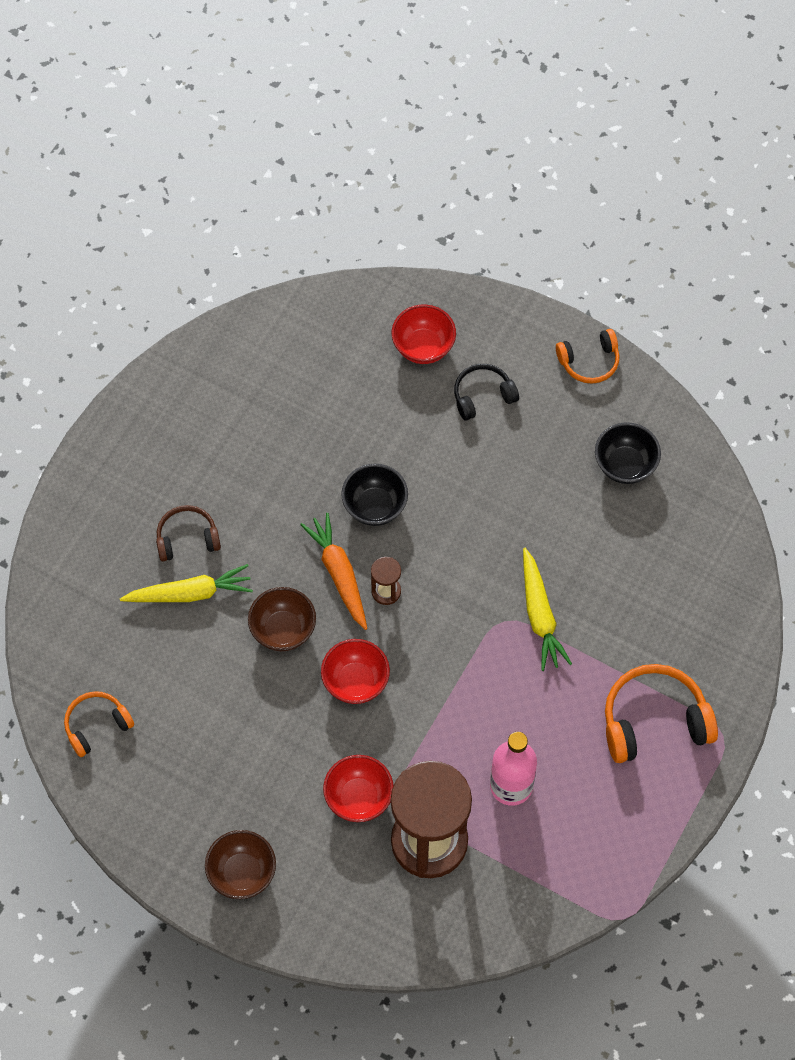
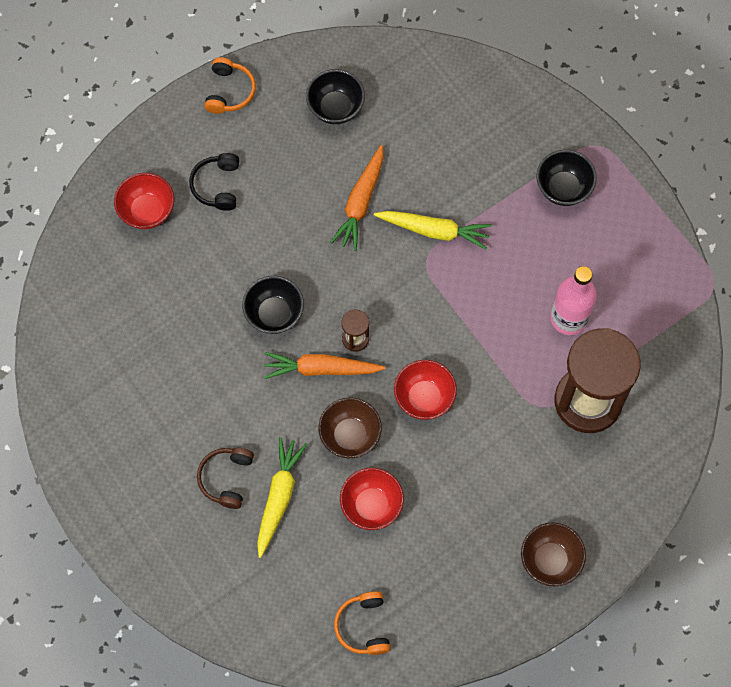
camera: 65 degrees left, 5 degrees up
(358, 798) = (526, 439): red bowl -> red bowl (371, 505)
(534, 533) = (360, 202): none -> orange carrot
(654, 720) = (563, 188): orange headphones -> black bowl

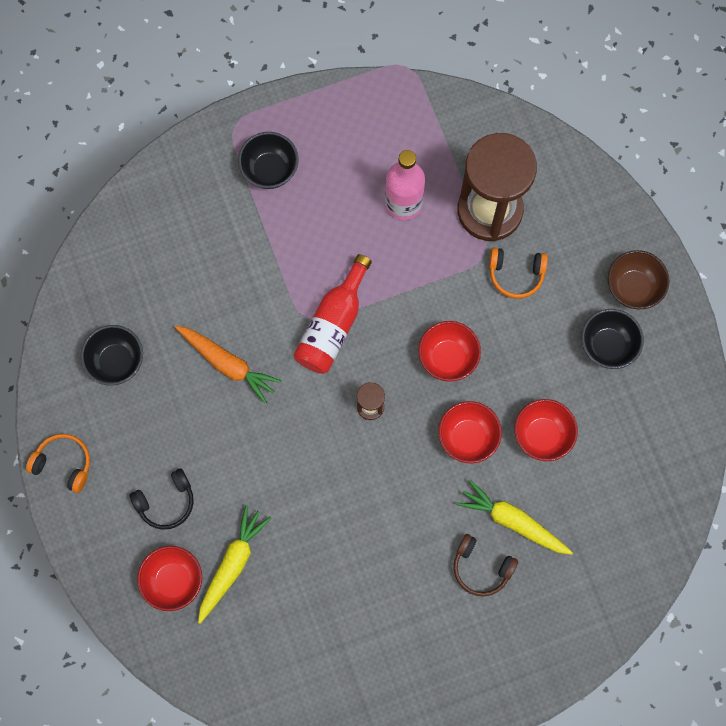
camera: 75 degrees left, 5 degrees up
(217, 185) = (166, 502): black headphones -> black headphones turned 45 degrees counterclockwise
(274, 314) = (322, 479): black bowl -> black bowl (607, 346)
(321, 369) = (392, 447): orange carrot -> none
(350, 435) = (467, 437): brown bowl -> red bowl
(363, 626) = (657, 473): orange headphones -> orange headphones (516, 274)
(425, 285) = (333, 325): none -> red bottle
(434, 231) = (278, 302): yellow carrot -> yellow carrot (232, 564)

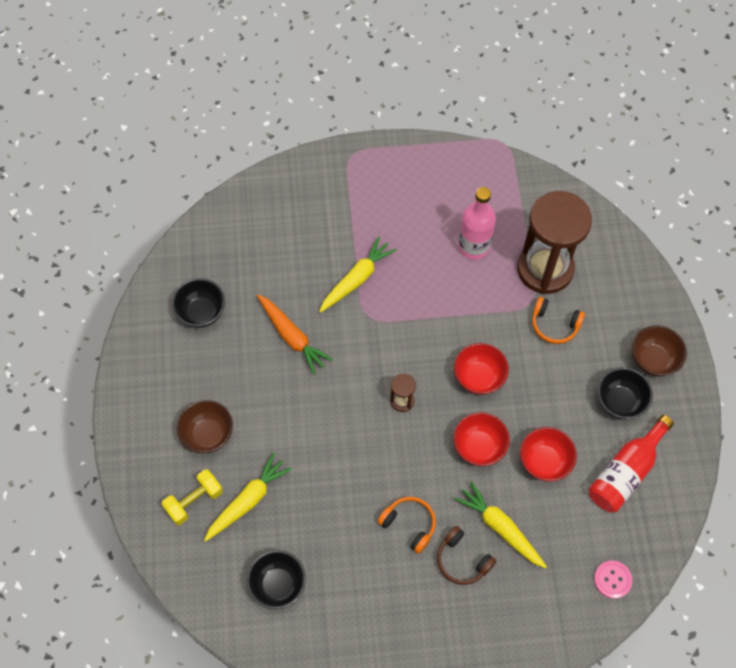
camera: 15 degrees right, 10 degrees down
(64, 463) = (133, 382): orange headphones -> orange headphones (409, 524)
(166, 502) = (208, 435): black headphones -> brown bowl
(173, 581) = (194, 501): red bowl -> yellow dumbbell
(270, 170) = (370, 195): black bowl -> black bowl (278, 585)
(281, 276) = (356, 279): none -> yellow carrot
(333, 325) = (389, 327): red bottle -> red bottle (626, 472)
(644, 546) = (612, 580): none -> pink button

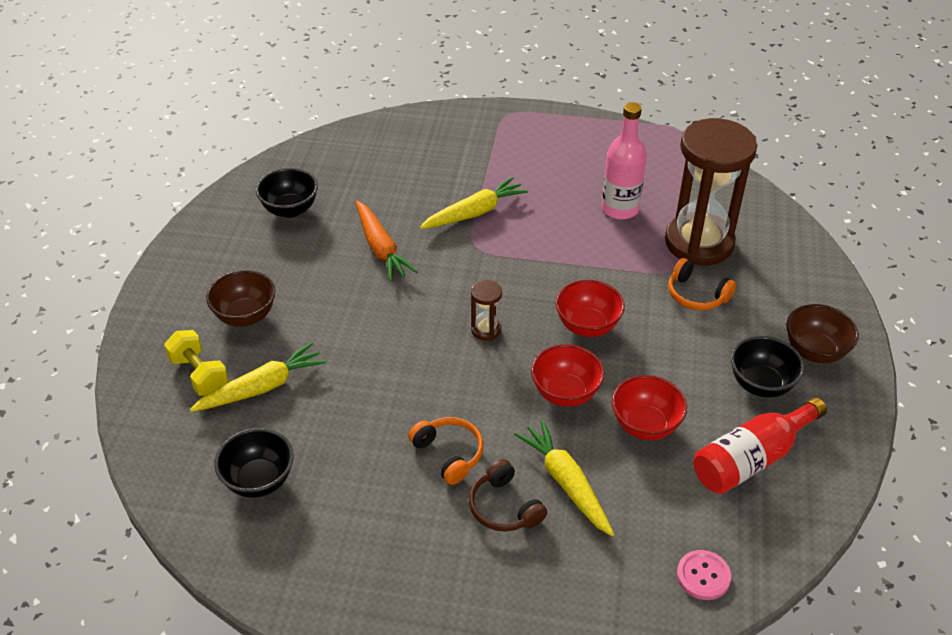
camera: 15 degrees right, 20 degrees down
(194, 501) = (199, 374): yellow dumbbell -> yellow dumbbell turned 75 degrees clockwise

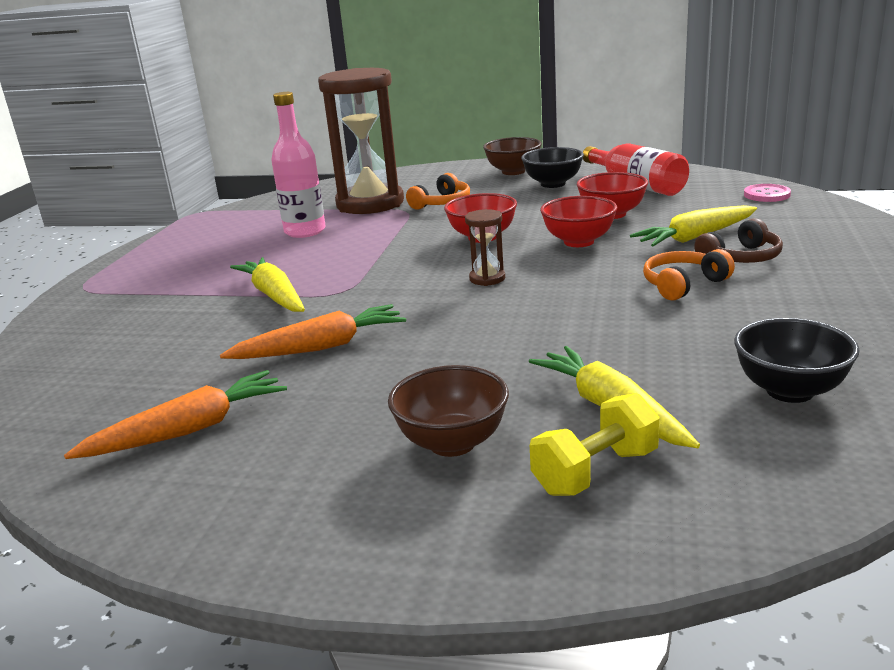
camera: 85 degrees left, 20 degrees down
(290, 209) = (188, 430): black bowl -> orange carrot

